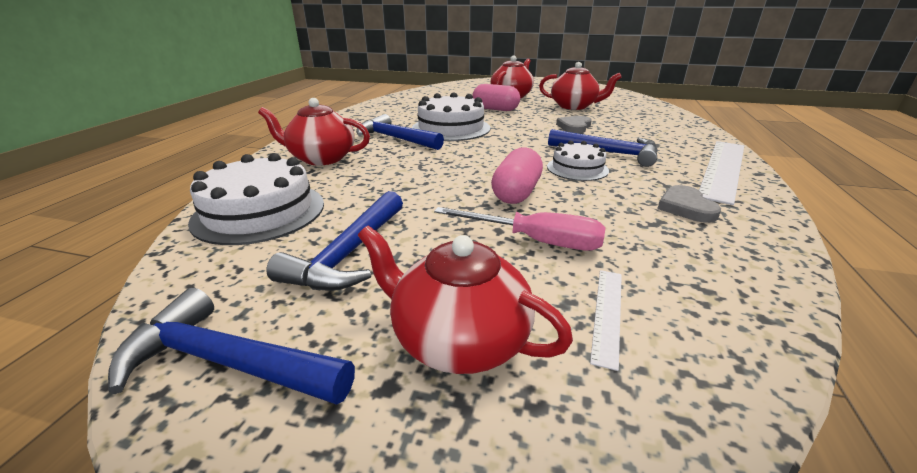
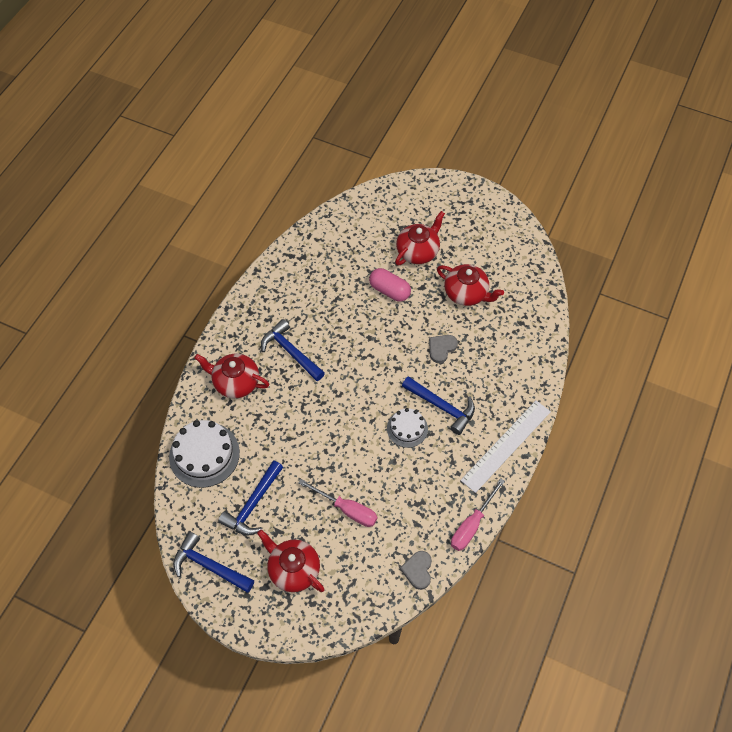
camera: 10 degrees right, 30 degrees up
(451, 128) = (338, 335): white cake -> none
(516, 193) = (354, 456): pink capsule -> none
(608, 314) = (357, 566): white ruler -> none
(685, 207) = (446, 490): grey heart -> grey heart (418, 570)
(771, 235) = (472, 525): none -> pink screwdriver

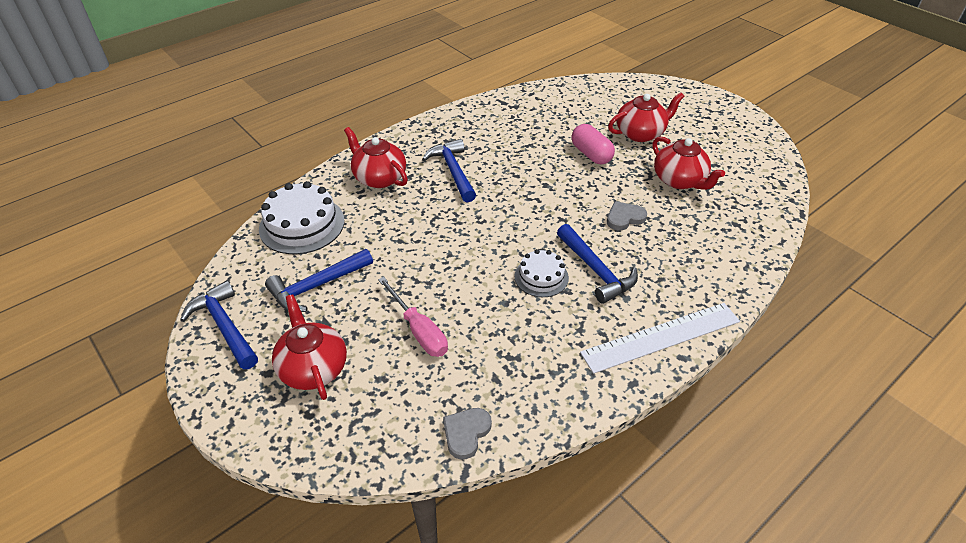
camera: 25 degrees right, 15 degrees down
(472, 525) = (569, 408): pink screwdriver -> none

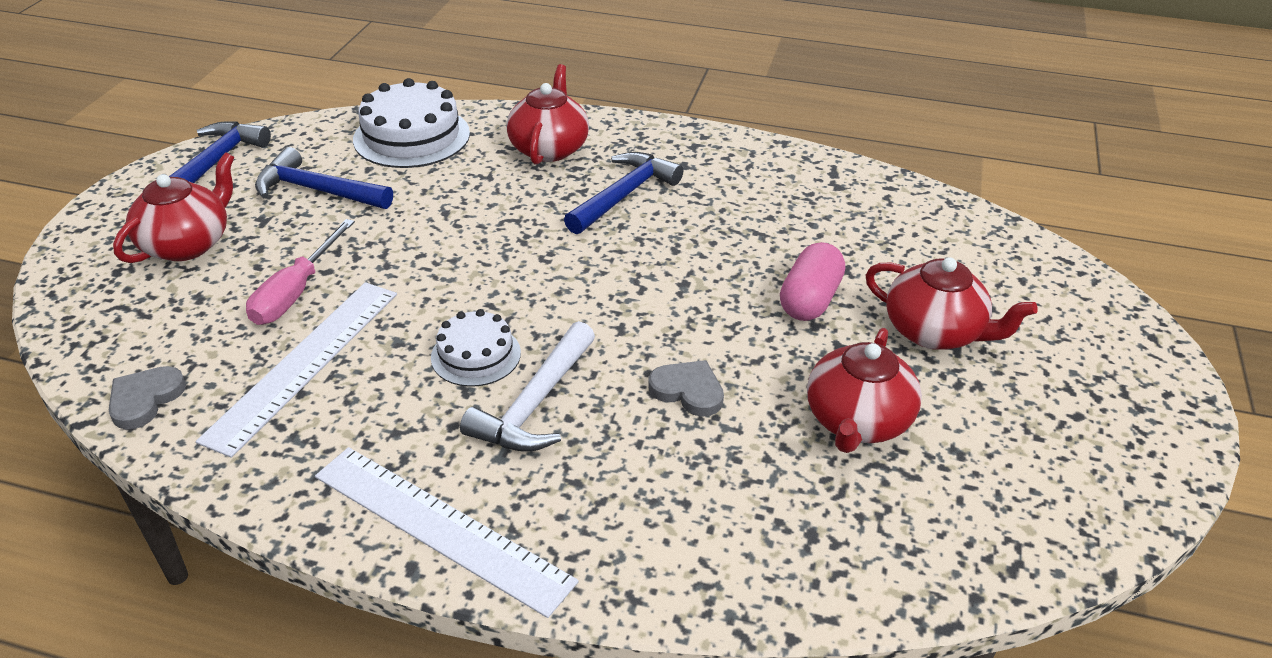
camera: 55 degrees right, 5 degrees down
(466, 433) = (145, 399): grey heart -> grey heart turned 60 degrees counterclockwise
(491, 348) = (304, 363): none -> white ruler
(596, 270) = (535, 403): blue hammer -> white hammer

